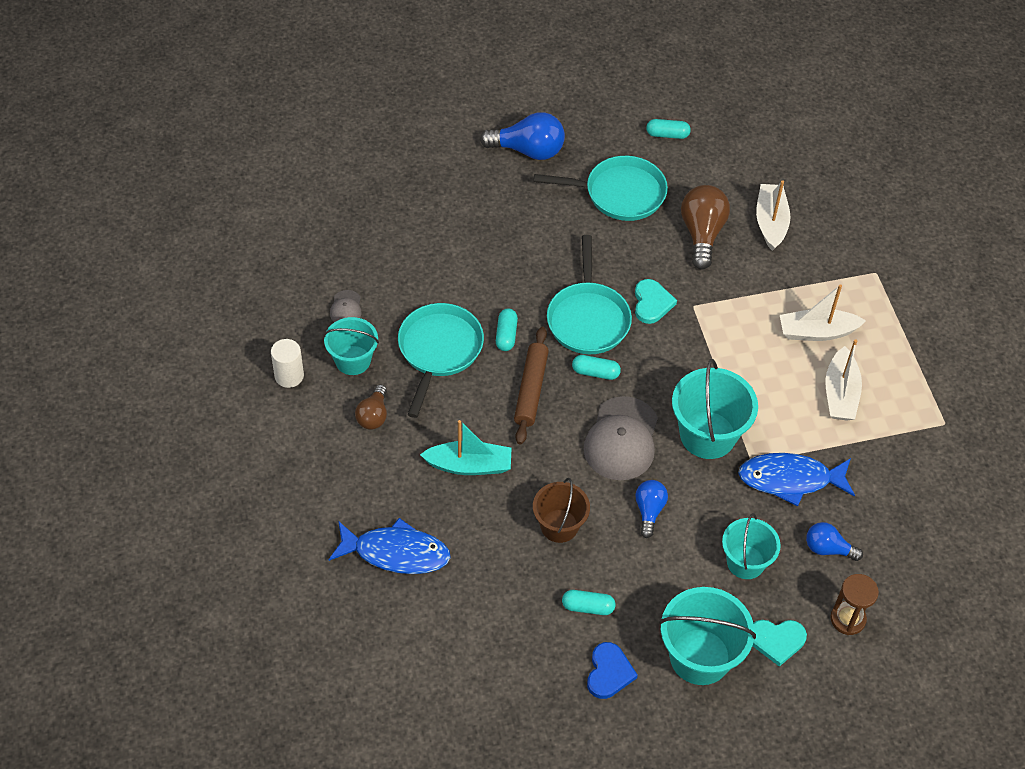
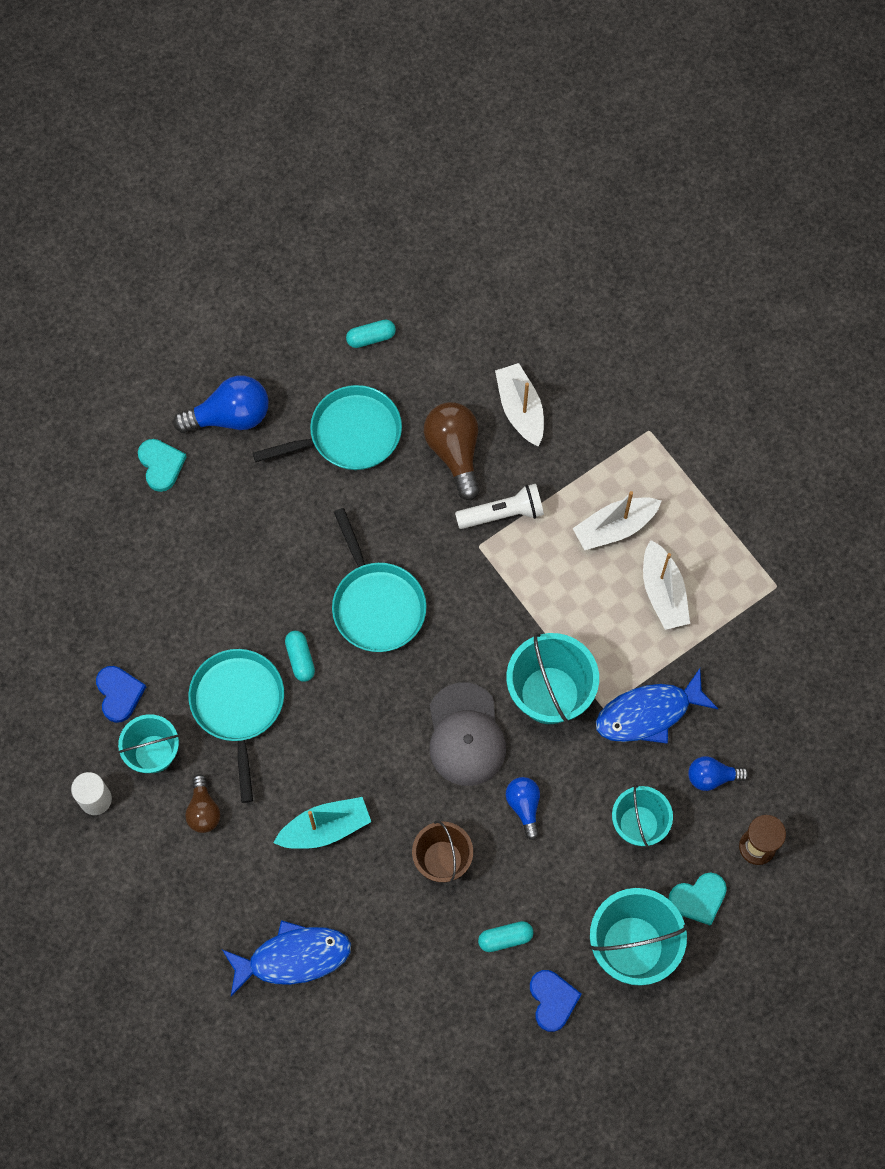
camera: 20 degrees left, 15 degrees up
(346, 308) = (119, 694): grey cap -> blue heart
(531, 390) = (352, 714): brown rolling pin -> none
(595, 372) = (409, 667): turquoise capsule -> none
(652, 303) = (435, 559): turquoise heart -> turquoise heart (161, 465)
(724, 290) = (503, 514): none -> white flashlight

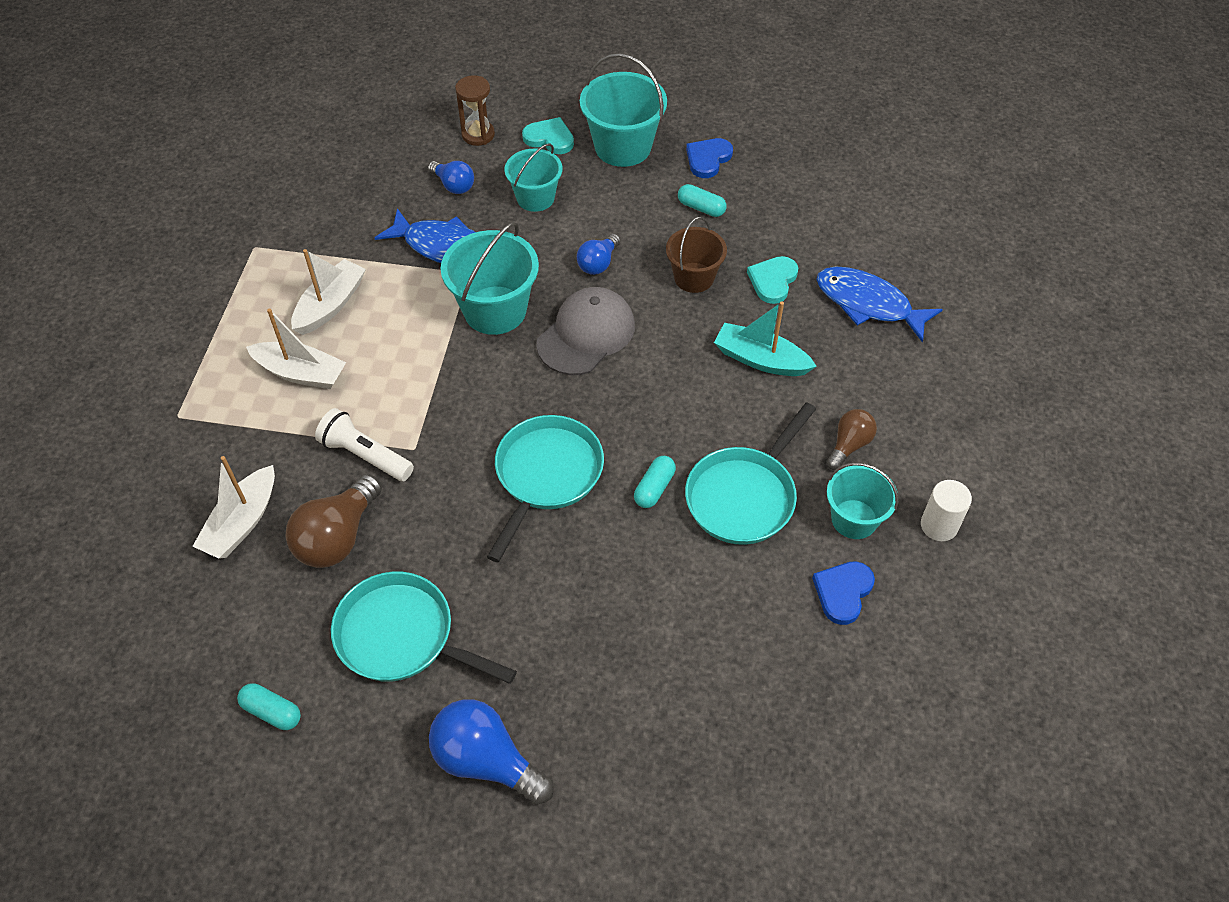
camera: 135 degrees left, 15 degrees down
(161, 465) = (603, 774): turquoise heart -> turquoise heart (773, 281)

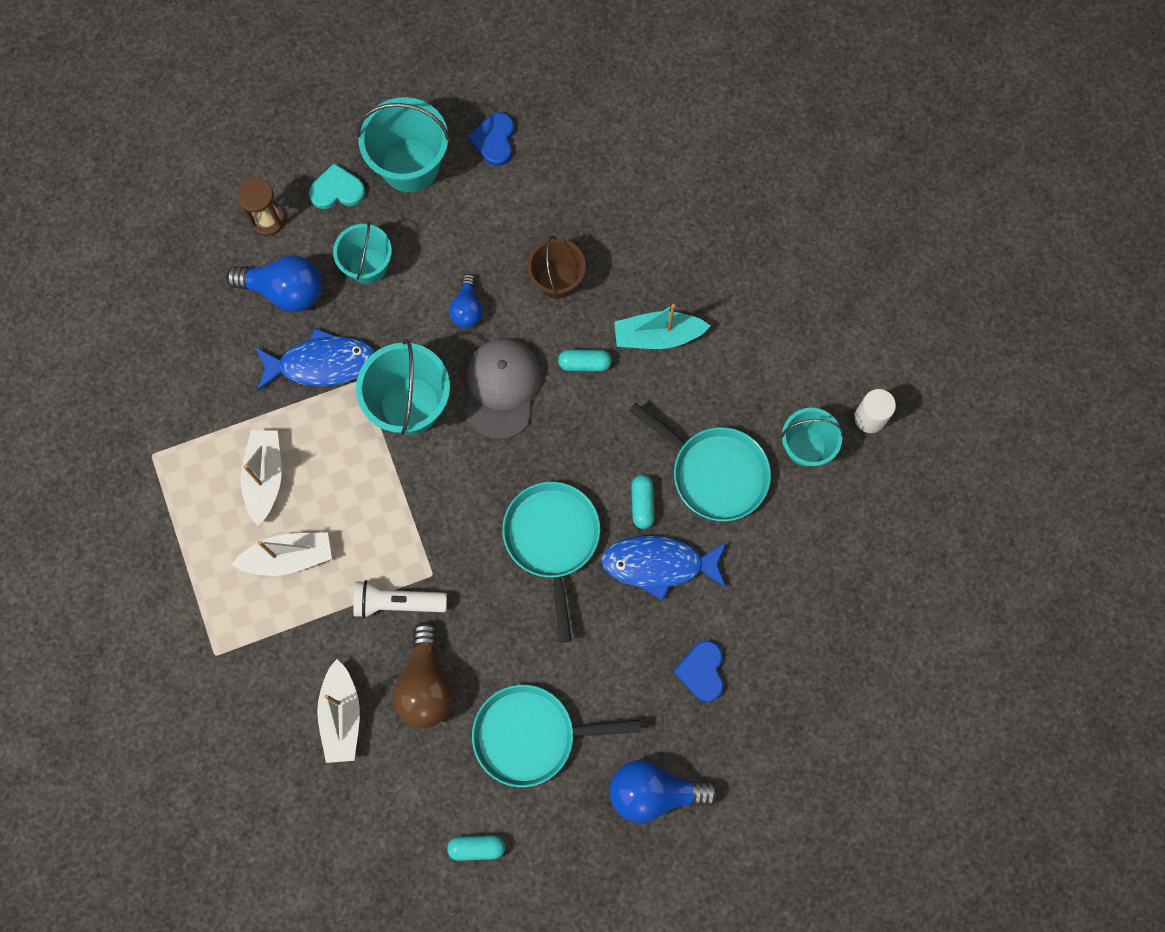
camera: 30 degrees left, 20 degrees up
(453, 185) = (285, 291): blue light bulb -> blue light bulb, size x1.68
(701, 208) = (520, 200): turquoise capsule -> turquoise capsule (584, 363)
(744, 496) = (714, 472): turquoise pan -> turquoise pan turned 60 degrees counterclockwise
(773, 281) = (624, 248): turquoise heart -> none
(843, 592) = (829, 515): blue heart -> blue heart (702, 671)
(849, 445) = (768, 381): brown light bulb -> none
(868, 304) = (714, 231): blue fish -> blue fish (659, 564)

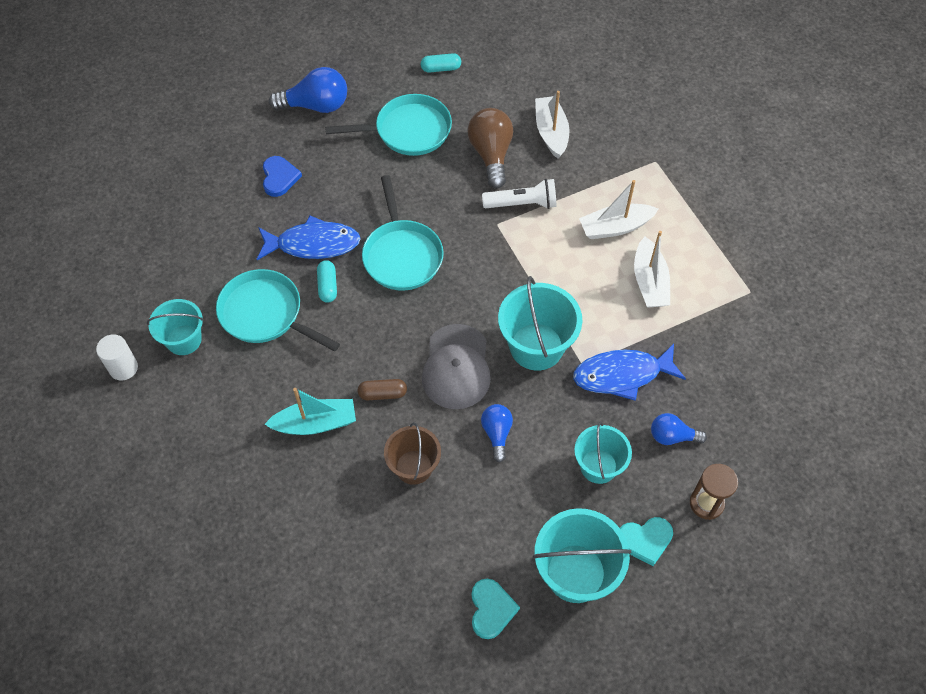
camera: 175 degrees right, 15 degrees down
(285, 291) = (672, 436): blue light bulb -> blue light bulb, size x0.60
(494, 140) = (491, 609): blue heart -> turquoise heart
(584, 363) = (382, 394): turquoise capsule -> brown capsule

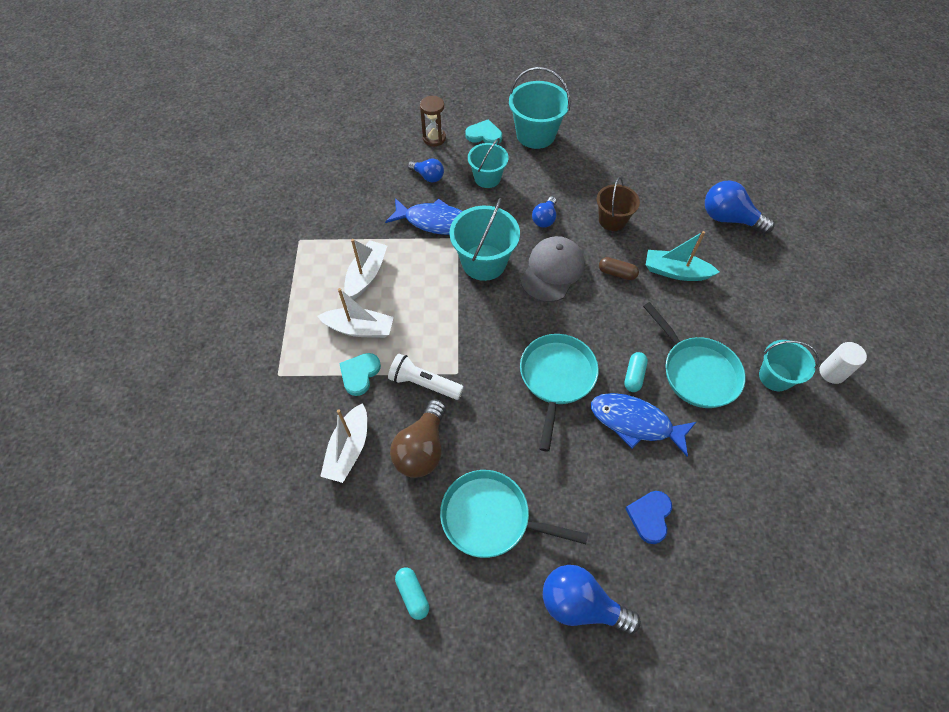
camera: 155 degrees left, 0 degrees up
(265, 533) = (729, 219): none -> blue light bulb
(441, 68) = (412, 594): turquoise capsule -> turquoise capsule turned 45 degrees clockwise
(491, 609) = (595, 136): turquoise heart -> turquoise heart (359, 374)

